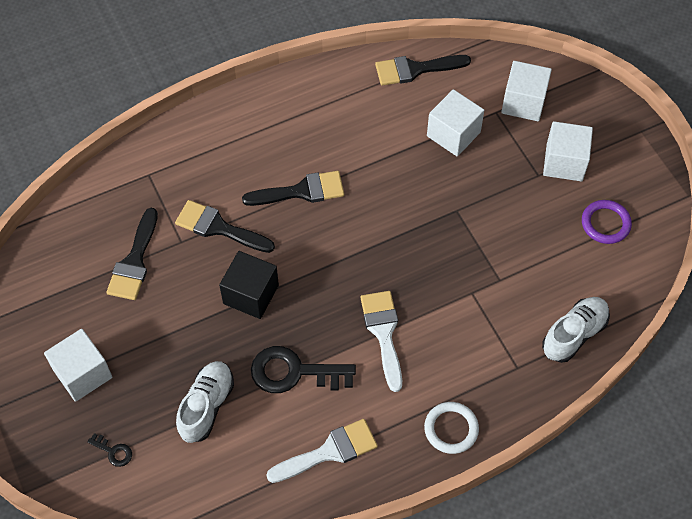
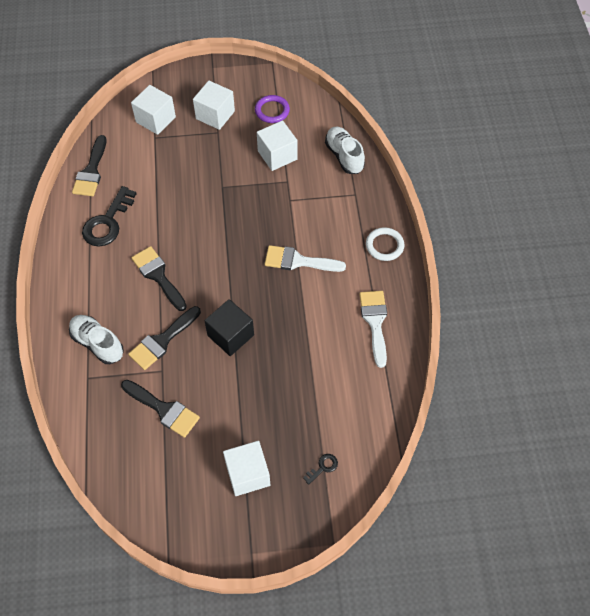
camera: 70 degrees left, 0 degrees up
(206, 406) = (310, 391): white shoe -> white shoe (98, 343)
(294, 372) = (306, 326): black key -> black key (108, 222)
(301, 191) = (158, 276): black brush -> black brush turned 45 degrees counterclockwise
(453, 134) = (159, 167): white cube -> white cube (277, 155)

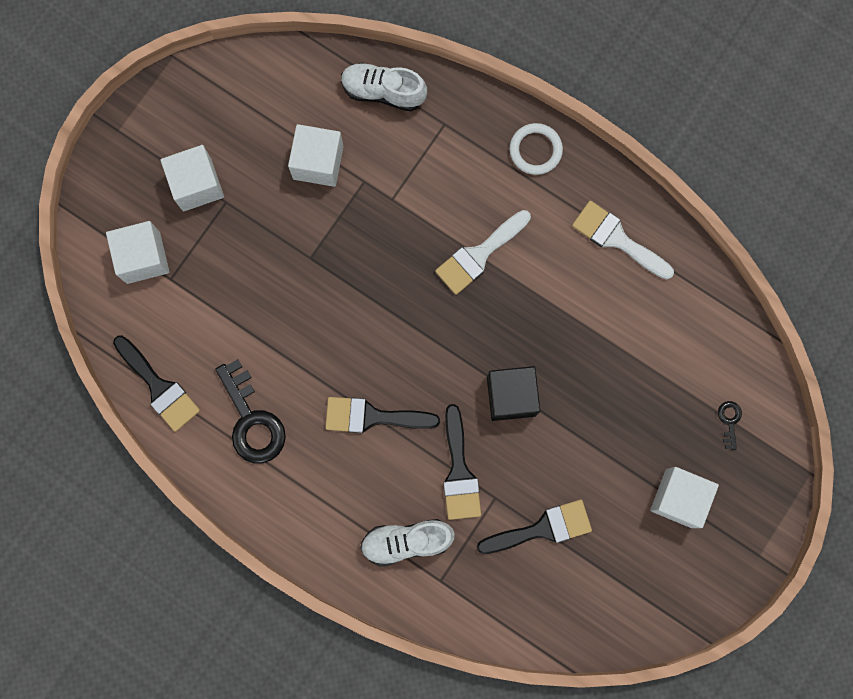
camera: 50 degrees left, 20 degrees up
(272, 111) = (248, 116): purple ring -> none

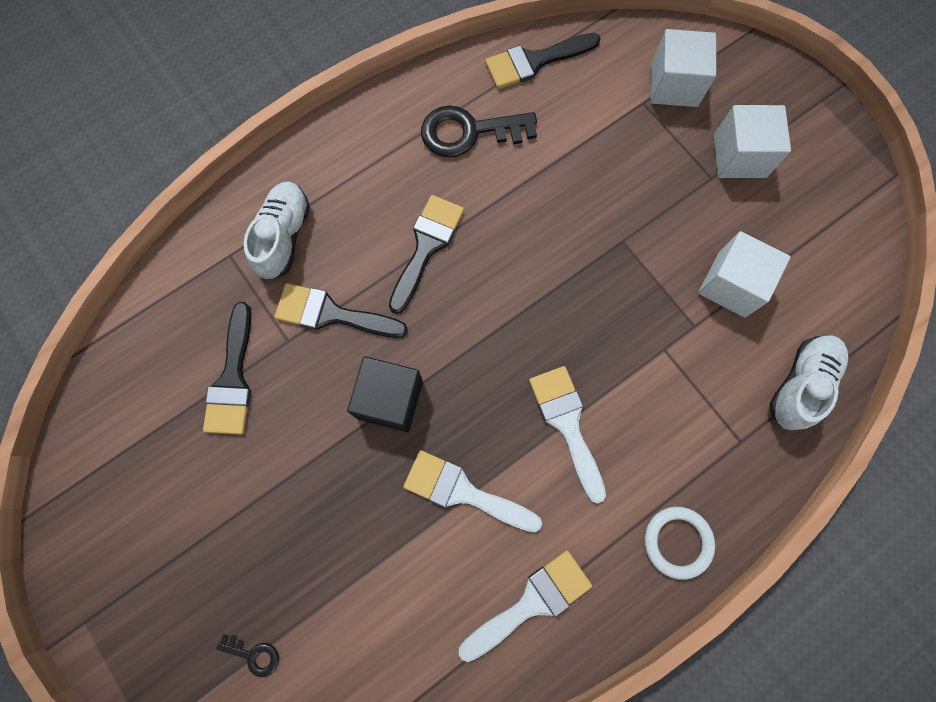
camera: 110 degrees right, 5 degrees down
(559, 314) = (463, 492): none -> white brush
(679, 498) = (193, 550): white cube -> none

